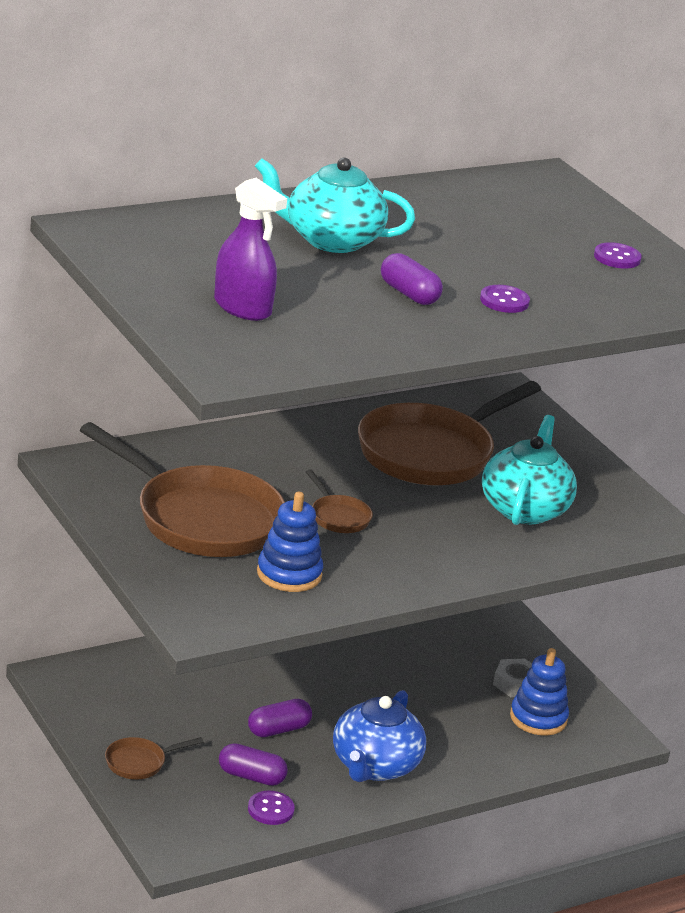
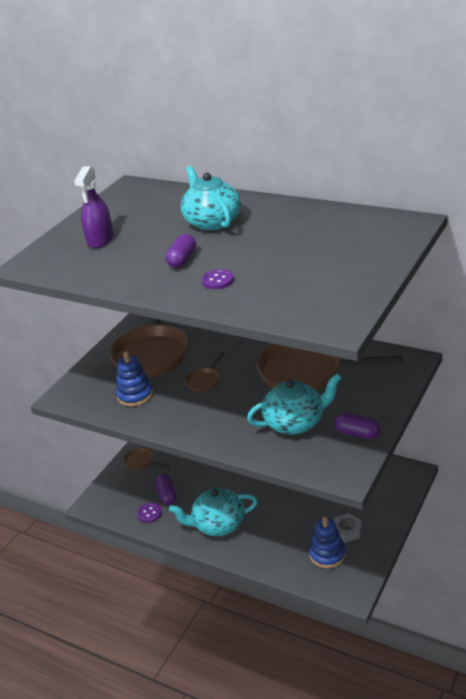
camera: 65 degrees right, 5 degrees up
(278, 730) = (210, 482): purple capsule -> purple capsule (357, 433)
(374, 766) = (218, 524): blue teapot -> turquoise teapot
(617, 258) = (338, 280): purple button -> none

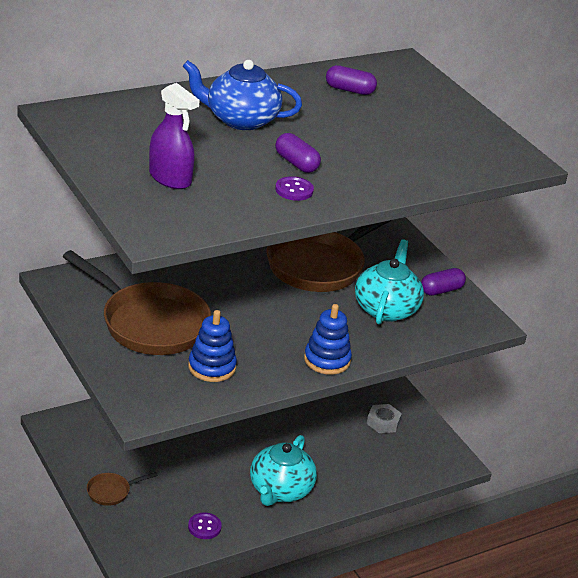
camera: 65 degrees left, 0 degrees up
(167, 495) = (191, 501): purple capsule -> purple capsule (349, 90)
(204, 381) = (250, 319): brown pan -> none
(212, 222) = (240, 120): turquoise teapot -> blue teapot
(217, 280) = (367, 167): purple button -> purple button (294, 190)
(327, 554) = (398, 449): blue stacking toy -> blue stacking toy (327, 360)

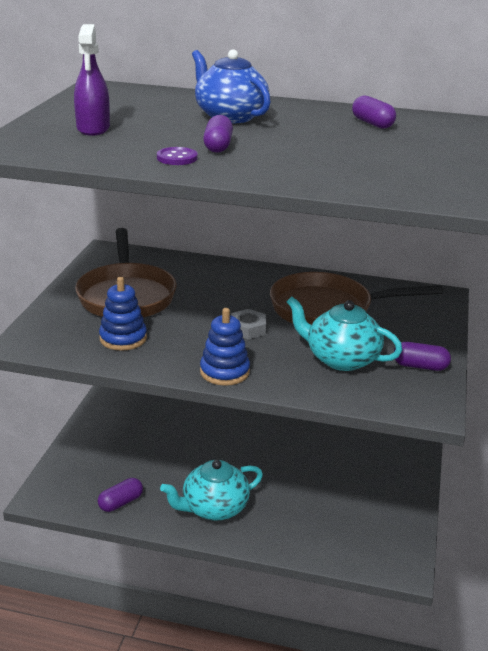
camera: 45 degrees right, 5 degrees down
(111, 491) = (91, 445): brown pan -> none
(204, 527) = (121, 502): purple button -> purple capsule
(383, 422) = (372, 502): grey nut -> grey nut (248, 329)
(386, 309) = (341, 359): turquoise teapot -> turquoise teapot turned 120 degrees counterclockwise

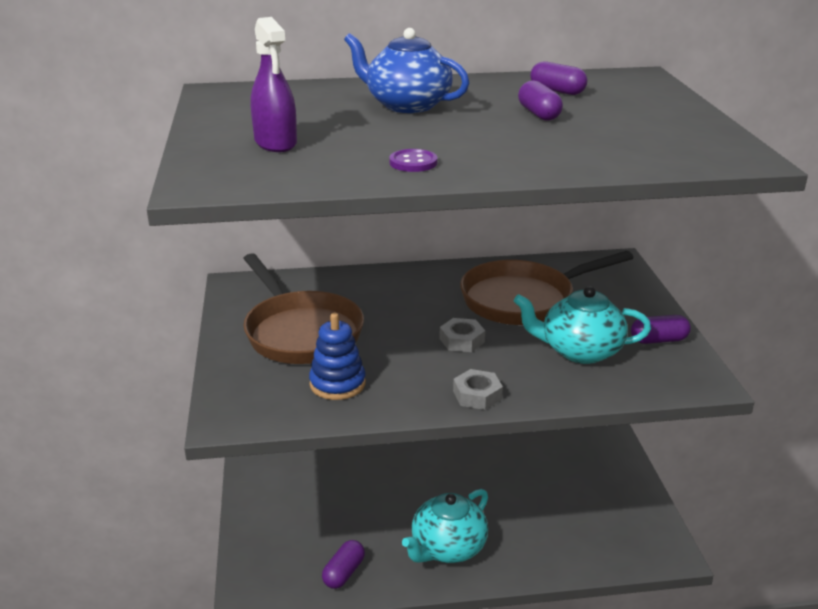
camera: 20 degrees left, 0 degrees up
(218, 146) = (438, 141): purple capsule -> purple capsule (539, 114)
(224, 372) = (477, 395): blue stacking toy -> grey nut

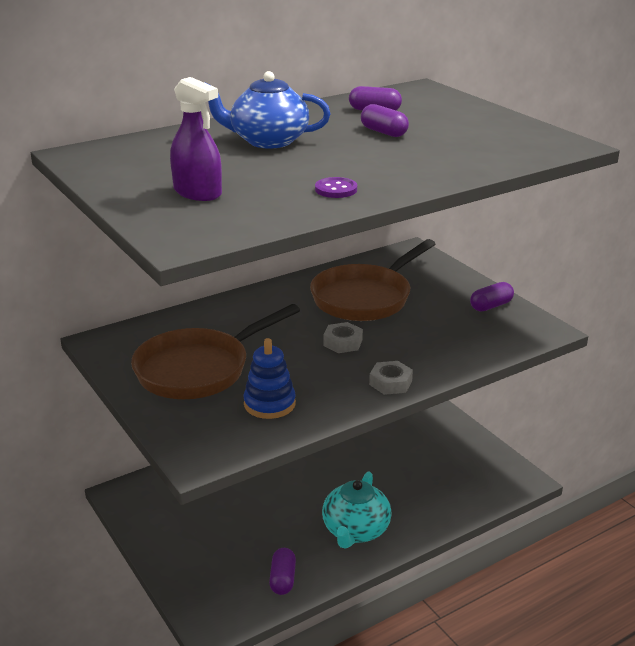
camera: 25 degrees left, 0 degrees up
(300, 332) = (198, 369): brown pan -> brown pan turned 105 degrees clockwise
(580, 351) = (440, 328): turquoise teapot -> none

